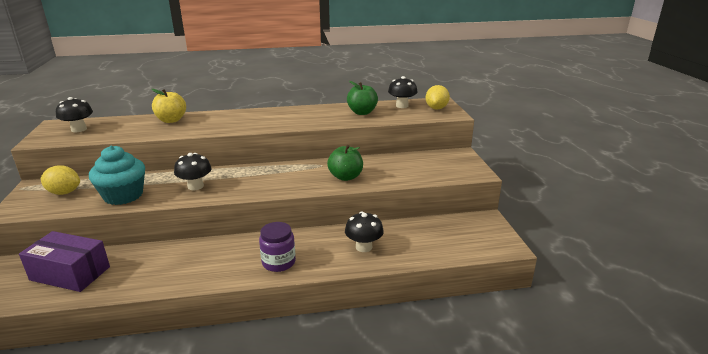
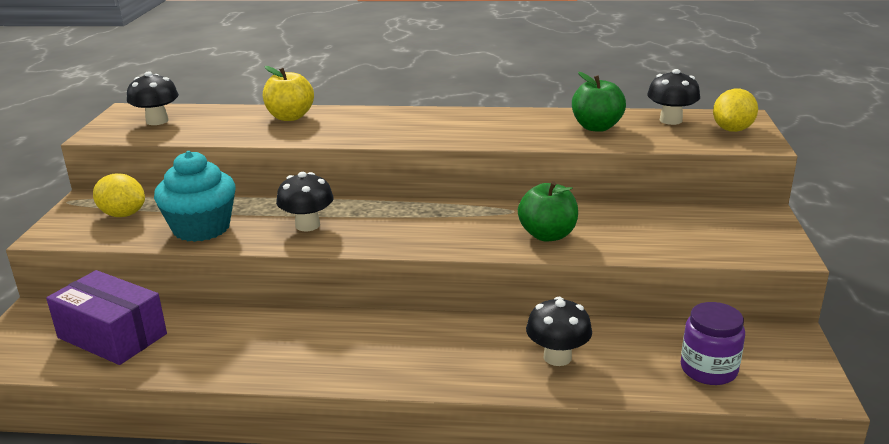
camera: 15 degrees right, 0 degrees up
(278, 262) = (413, 363): purple jar -> purple jar (708, 369)

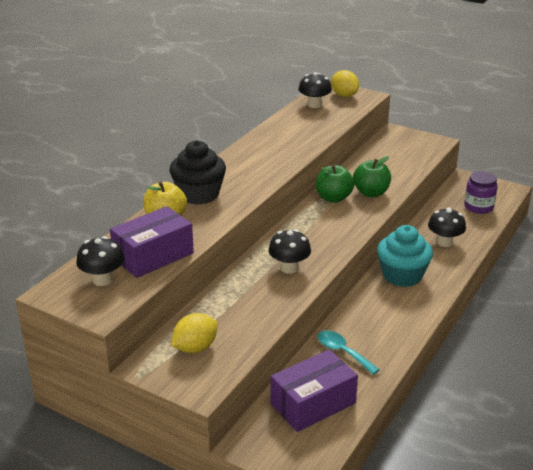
camera: 65 degrees left, 5 degrees up
(201, 228) = (255, 312): turquoise cupcake -> turquoise cupcake (402, 275)
(212, 128) = (153, 256): none -> purple box
(222, 332) = (342, 352): none -> turquoise spoon
(356, 118) = (199, 194): none -> black cupcake
(596, 127) = (303, 126): green apple -> green apple (333, 198)

